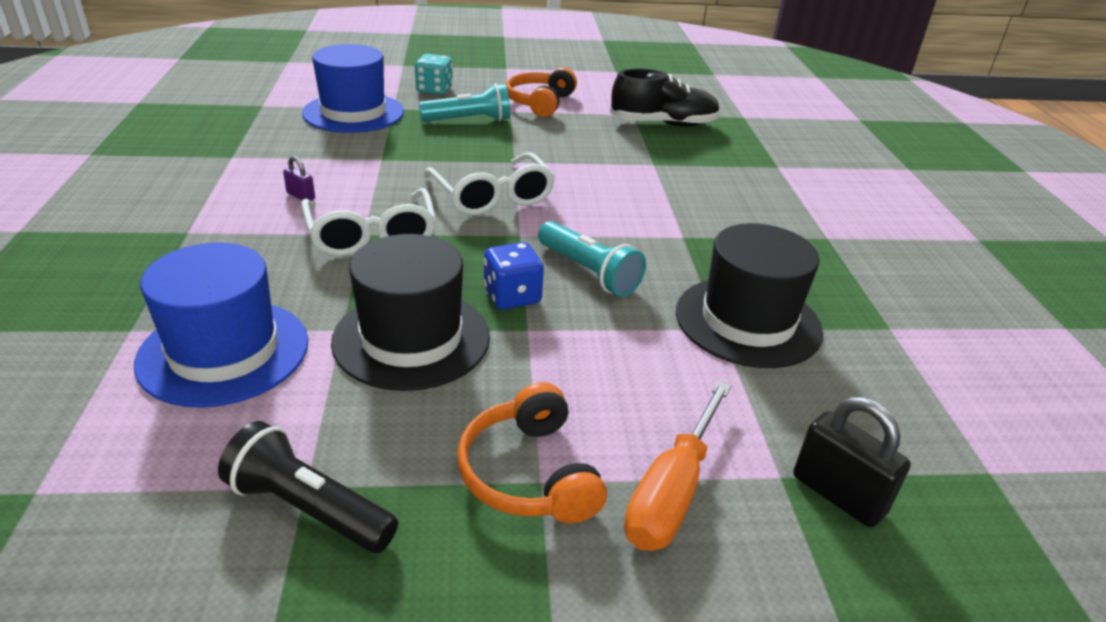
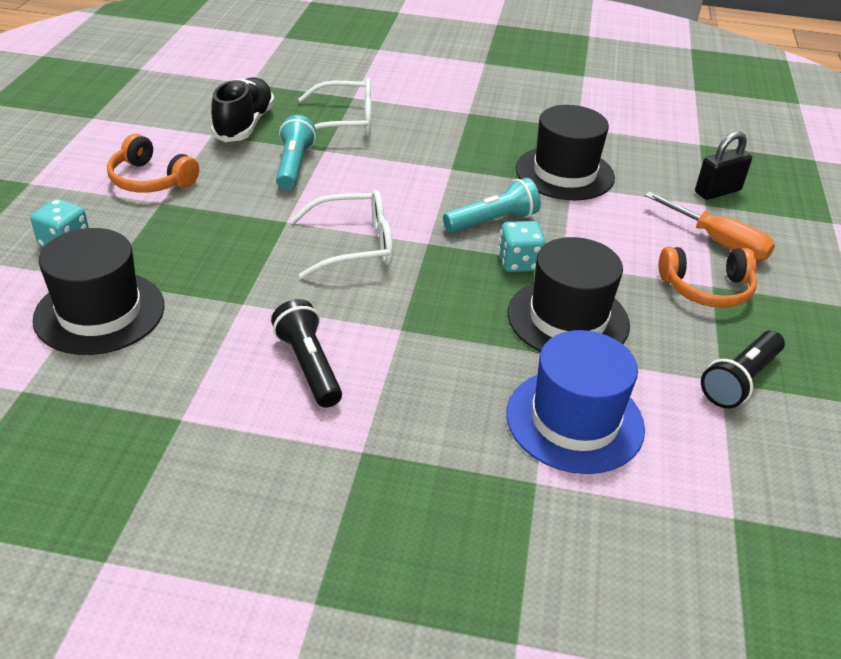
camera: 75 degrees left, 5 degrees up
(301, 196) = (309, 366): purple padlock -> black flashlight
(353, 113) = (100, 312): blue hat -> black hat
(372, 235) = (405, 324): white glasses -> white glasses (345, 122)
(469, 120) = (172, 232): turquoise flashlight -> turquoise flashlight (294, 166)
(512, 296) = (519, 262): blue dice -> turquoise dice

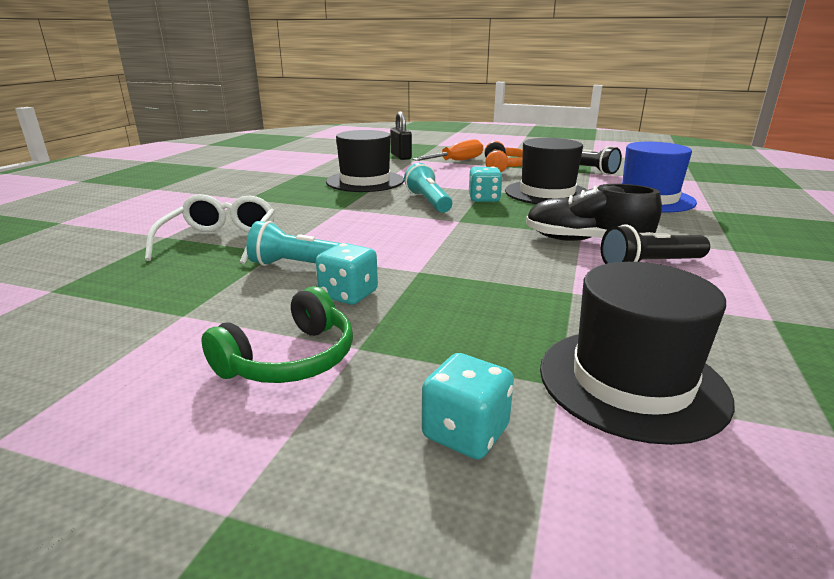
camera: 80 degrees left, 15 degrees down
(151, 180) = (290, 359): orange headphones -> green headphones
(240, 191) = (348, 294): none -> turquoise dice
(244, 125) = (176, 293): black shoe -> black shoe (586, 241)
(354, 245) = (464, 244): white glasses -> none

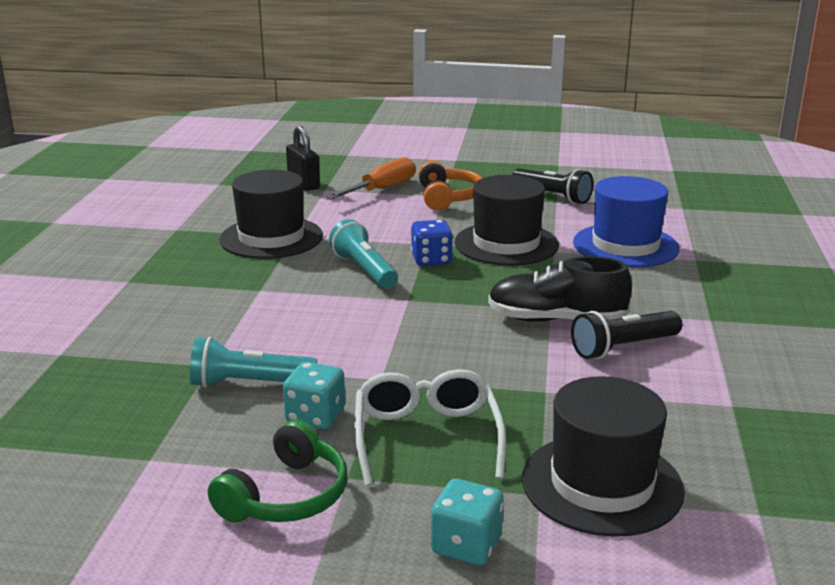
camera: 10 degrees left, 0 degrees up
(220, 241) = (133, 356): white glasses -> white glasses (426, 437)
(484, 199) = (431, 260): turquoise dice -> blue dice

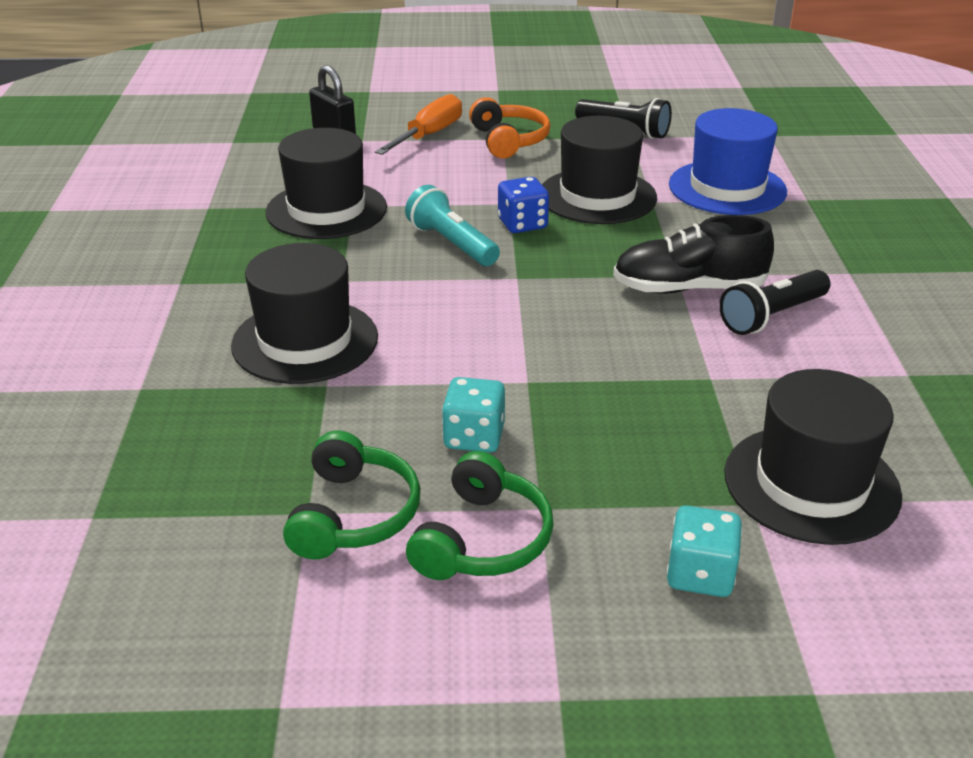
camera: 10 degrees left, 10 degrees up
(186, 464) = (353, 514): none -> green headphones
(208, 332) = (305, 341): none -> black hat
(249, 384) = (382, 404): turquoise flashlight -> none
(426, 437) = (606, 449): white glasses -> none

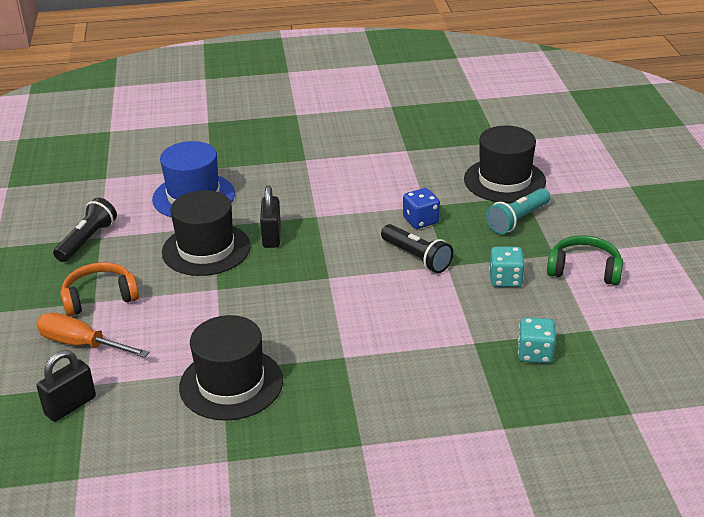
camera: 95 degrees left, 0 degrees up
(305, 341) = (427, 360): black hat -> none
(353, 514) = (585, 313): green headphones -> none
(452, 244) = (284, 310): turquoise flashlight -> turquoise flashlight (517, 220)
(522, 224) = (251, 280): blue dice -> blue dice (421, 220)
(624, 239) = (272, 236): none -> black padlock
(688, 288) = (332, 212): black shoe -> none
(700, 574) = (578, 210): turquoise dice -> turquoise dice (535, 354)
(772, 316) = (359, 185): black flashlight -> black flashlight (416, 257)

